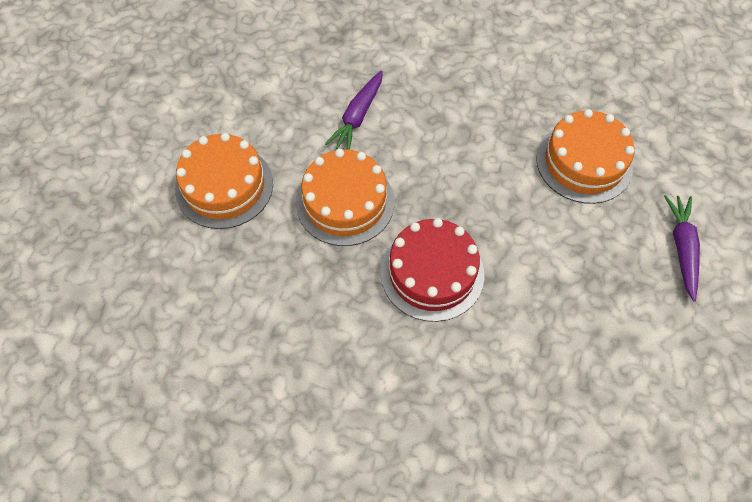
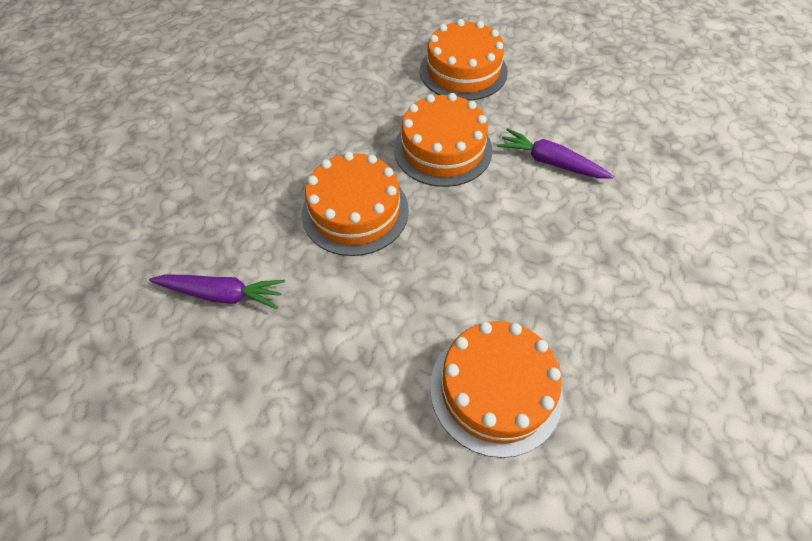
camera: 95 degrees right, 5 degrees down
(432, 273) = (355, 211): red cake -> orange cake
(682, 248) = (350, 496): purple carrot -> purple carrot (222, 294)

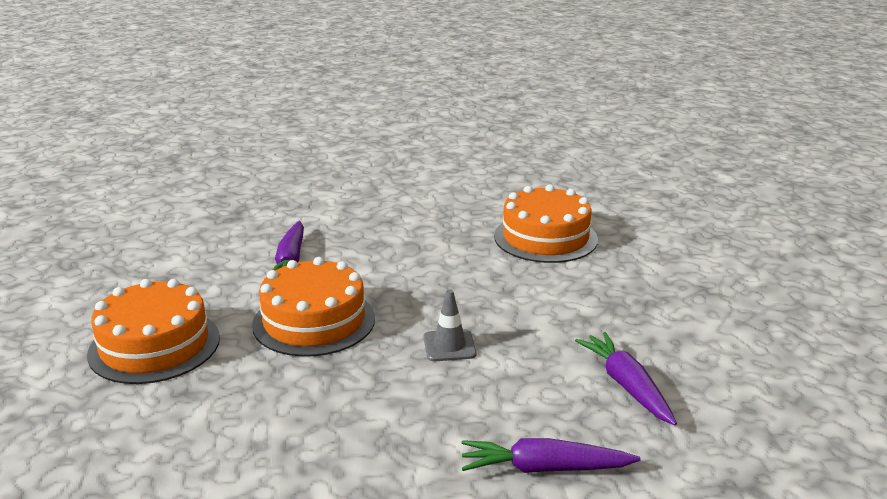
camera: 120 degrees left, 30 degrees down
(197, 200) = (544, 468): none -> purple carrot
(355, 211) = (449, 346): orange cake -> grey traffic cone

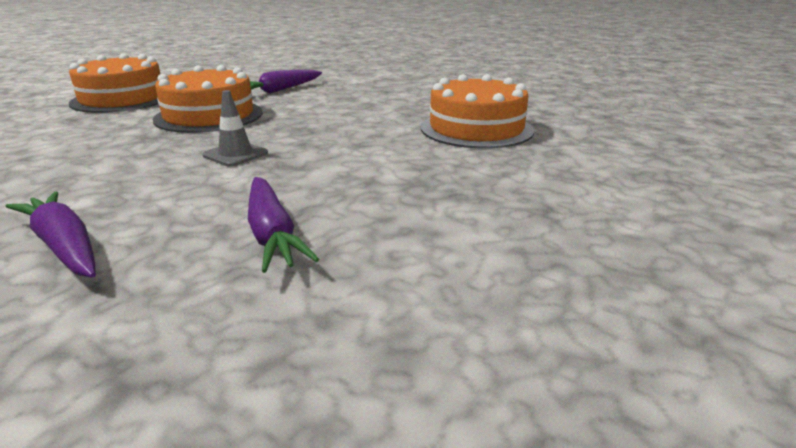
camera: 45 degrees right, 0 degrees up
(626, 385) = (272, 234): purple carrot -> purple carrot turned 135 degrees clockwise

